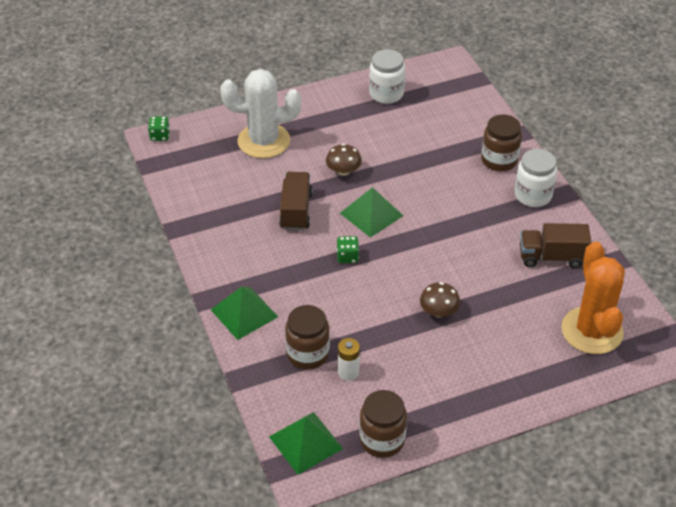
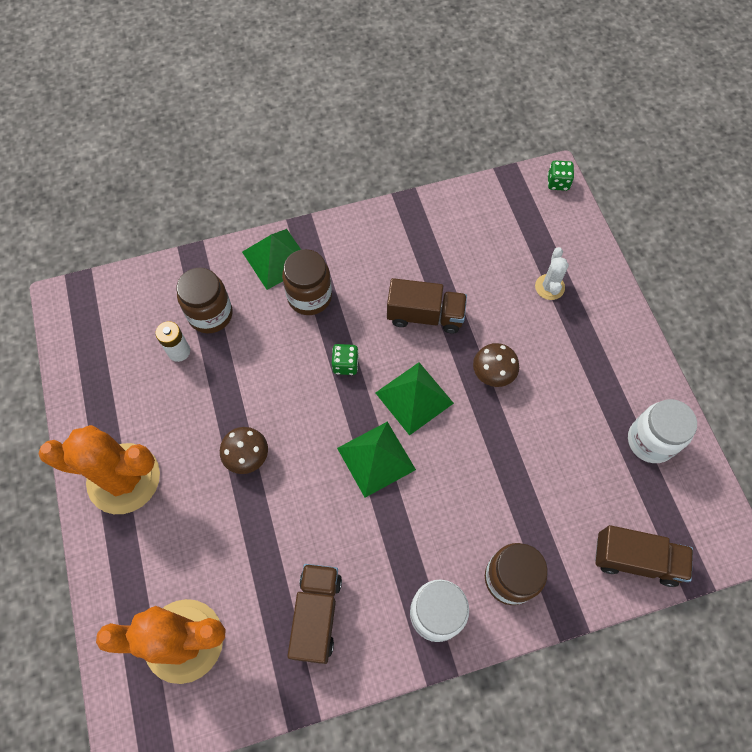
camera: 95 degrees right, 20 degrees up
(264, 141) = (549, 287): white cactus -> white cactus, size x0.46
(305, 442) = (101, 306): green pyramid -> green pyramid (376, 458)
(382, 440) = (85, 375): brown jar -> brown jar (309, 297)
(471, 103) = (636, 559): none -> brown truck
(475, 392) = (124, 478): none -> orange cactus

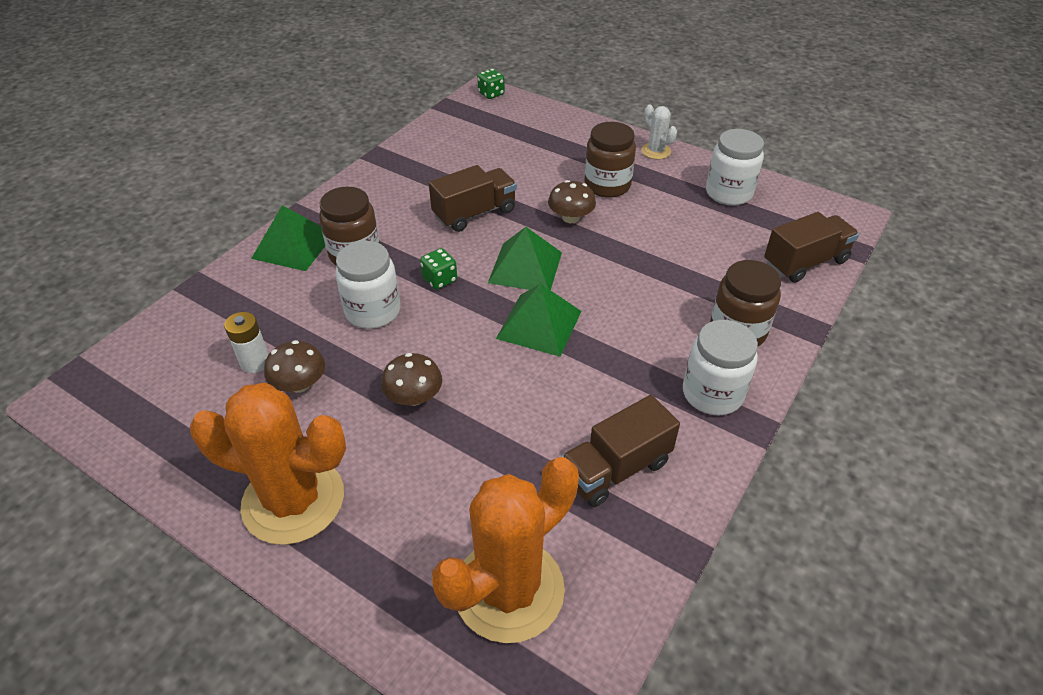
camera: 40 degrees left, 20 degrees down
(124, 478) = (293, 500): orange cactus -> orange cactus turned 45 degrees clockwise
(190, 390) = (300, 384): none -> brown mushroom
(210, 314) = (263, 317): brown jar -> brown jar (607, 185)
(279, 361) = (373, 311): none -> white jar
(316, 615) = (616, 469): brown truck -> brown truck turned 90 degrees counterclockwise
(549, 287) = (554, 149): white cactus -> white cactus (656, 151)

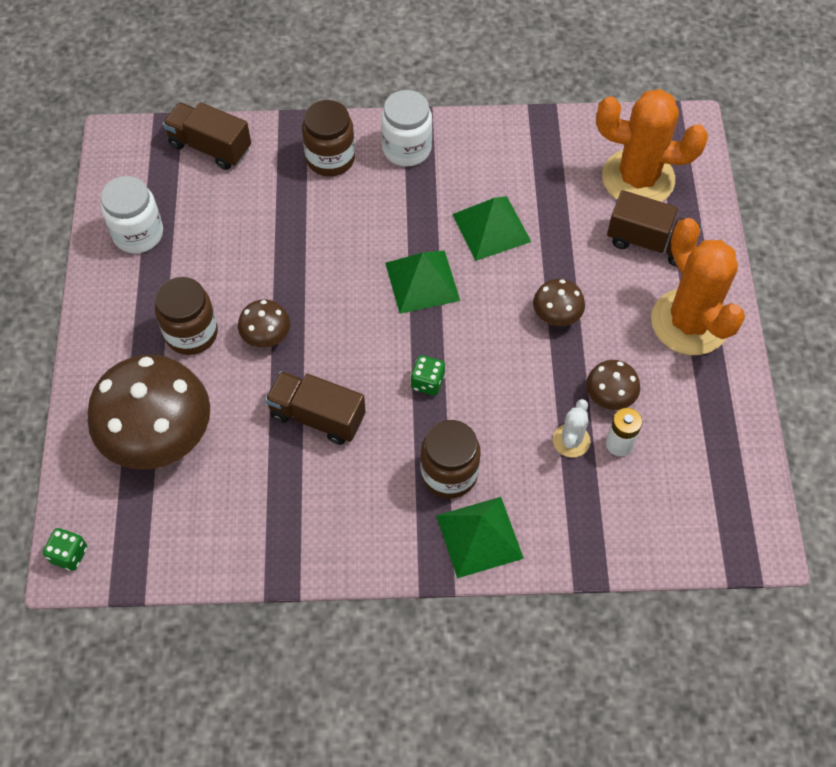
camera: 125 degrees left, 15 degrees up
(373, 311) = (502, 404): white jar -> none
(525, 267) = (362, 330): green pyramid -> green pyramid (491, 228)
(537, 146) = (158, 434): none -> brown mushroom
(616, 469) = (514, 170): brown truck -> brown truck (650, 242)
(656, 151) = (98, 323): white cactus -> white cactus (571, 440)

